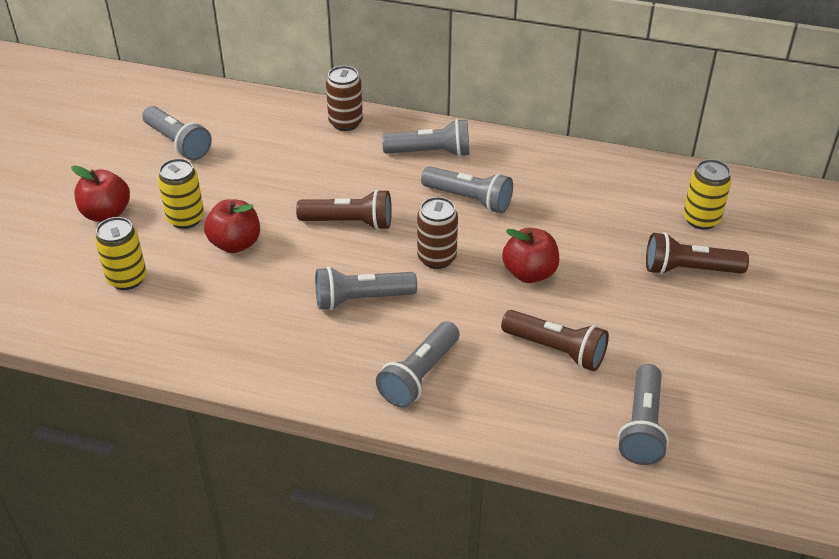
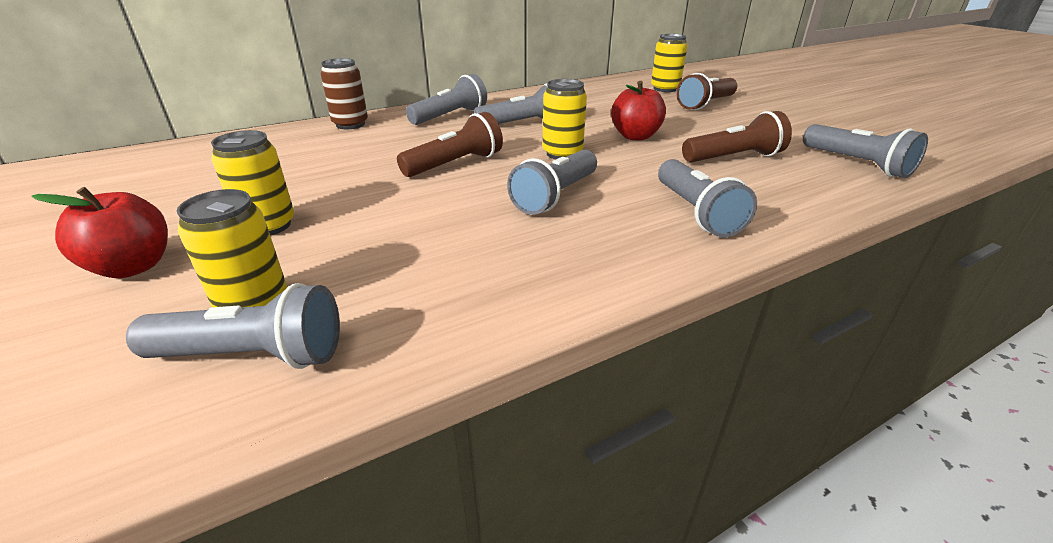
camera: 45 degrees left, 10 degrees down
(178, 143) = (174, 185): grey flashlight -> grey flashlight (253, 355)
(235, 243) = (363, 218): red apple -> none
(436, 258) = (562, 154): brown can -> yellow can

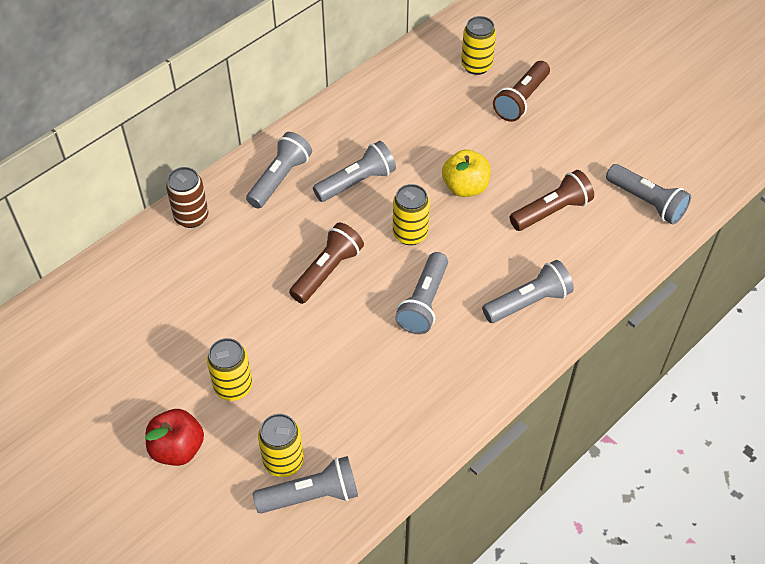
camera: 15 degrees left, 20 degrees up
(635, 136) = (465, 187): red apple -> yellow apple
(696, 212) = (528, 302): grey flashlight -> grey flashlight turned 90 degrees counterclockwise

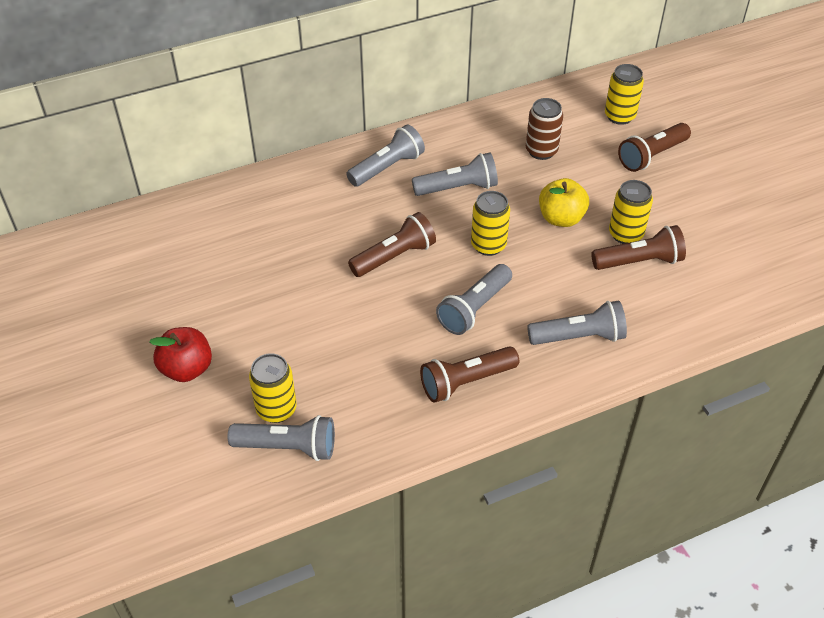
camera: 20 degrees right, 5 degrees down
(191, 217) = (293, 179): brown can -> brown can (541, 151)
(233, 387) = (261, 331): yellow can -> yellow can (625, 234)
(447, 378) = (466, 382): none -> brown flashlight
(646, 202) = (743, 278): grey flashlight -> none

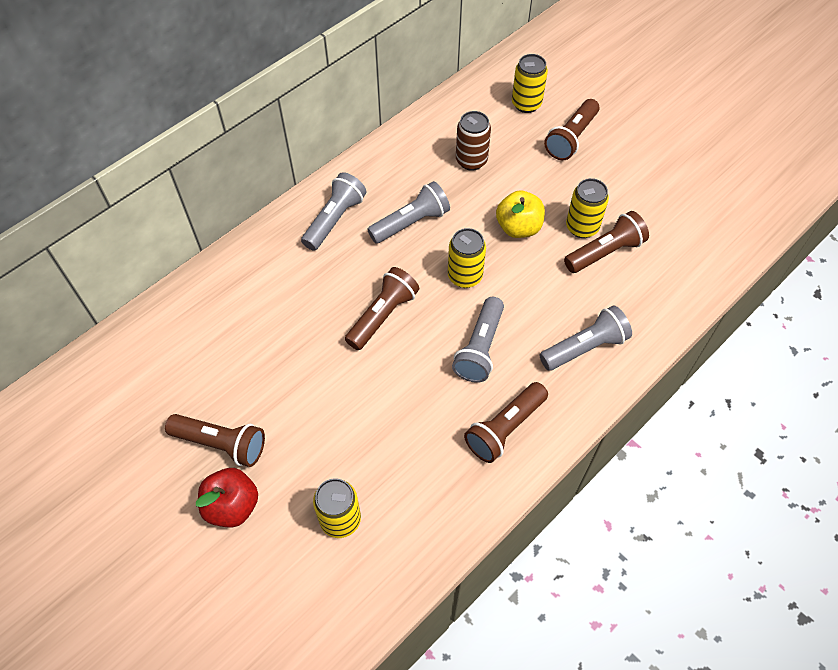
camera: 20 degrees left, 10 degrees up
(200, 317) = (221, 443): none -> brown flashlight
(288, 447) = (369, 556): grey flashlight -> none

